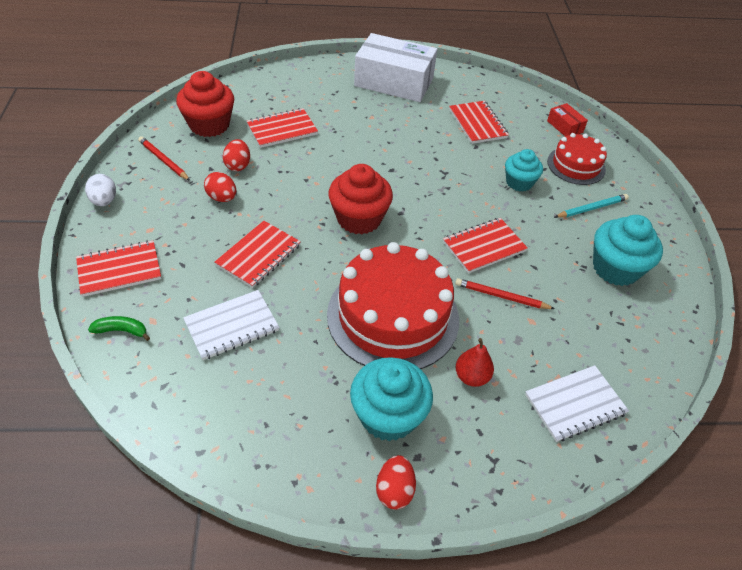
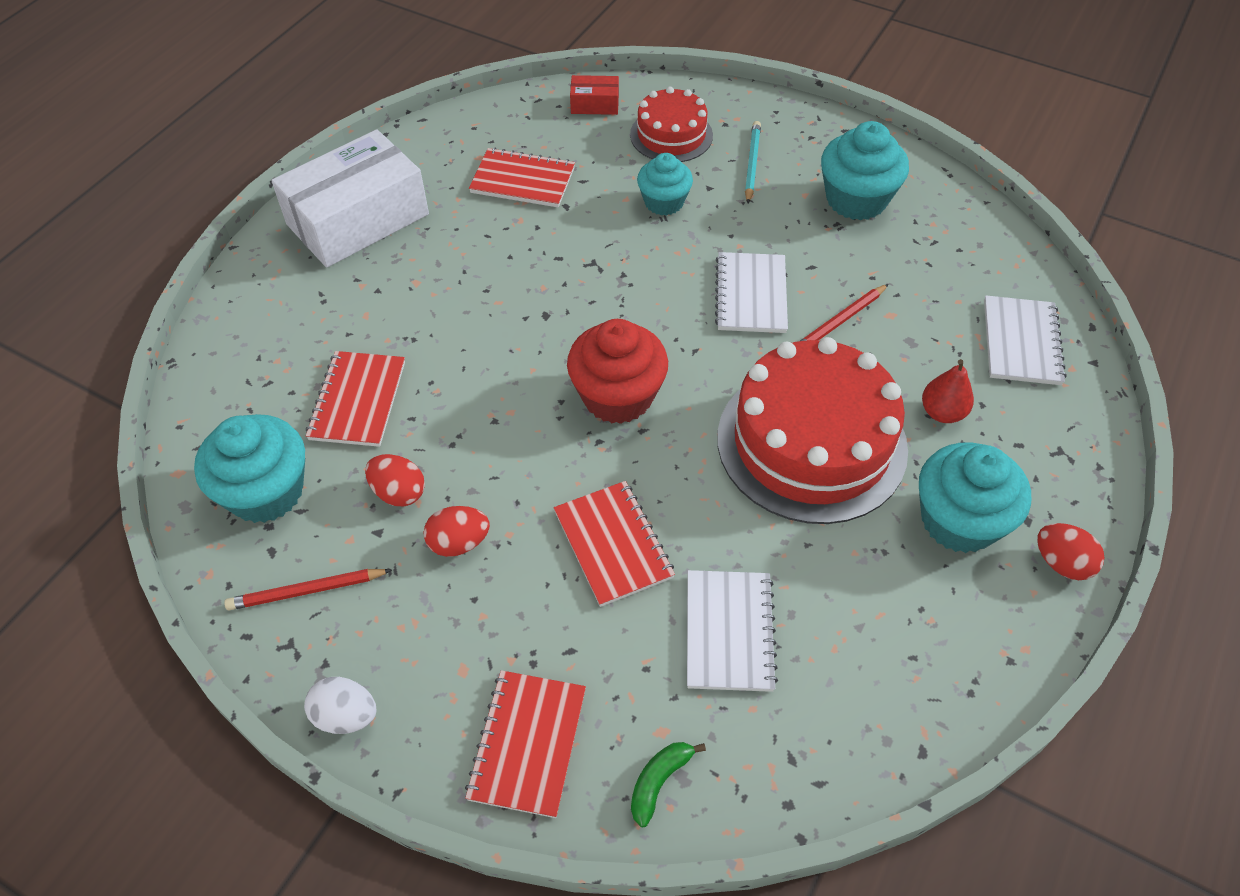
camera: 55 degrees left, 5 degrees up
(209, 125) = (266, 492): red cupcake -> turquoise cupcake
(484, 247) = (751, 295): red notebook -> white notebook

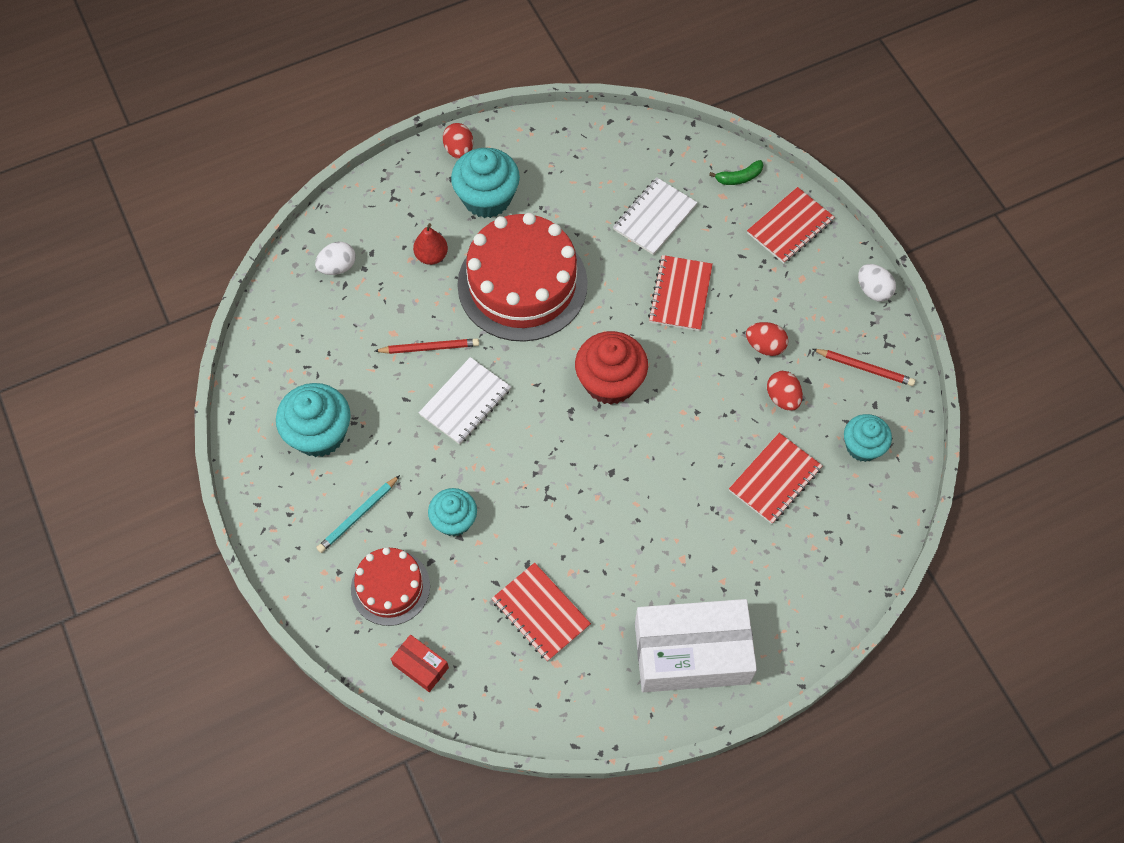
camera: 145 degrees left, 10 degrees up
(266, 492) = (862, 446): turquoise cupcake -> turquoise cupcake, size x0.65
(1021, 342) = (338, 267): white notebook -> white egg

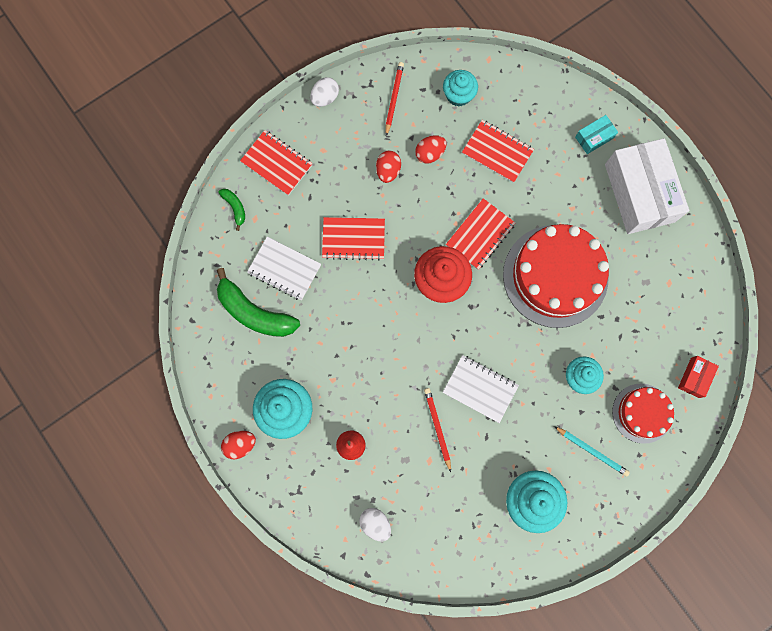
camera: 100 degrees left, 15 degrees up
(522, 284) = (365, 364): red cake -> red cake (555, 276)
(541, 613) = (635, 300): red notebook -> red notebook (480, 234)
(607, 181) = (254, 312): none -> green banana
(781, 609) = (594, 137): none -> turquoise box

